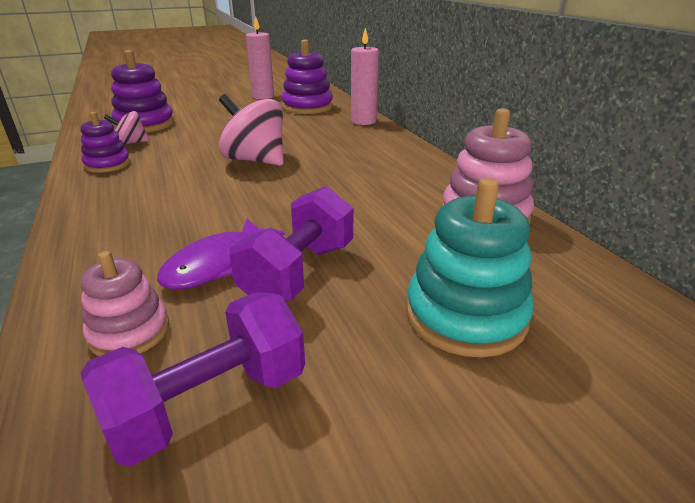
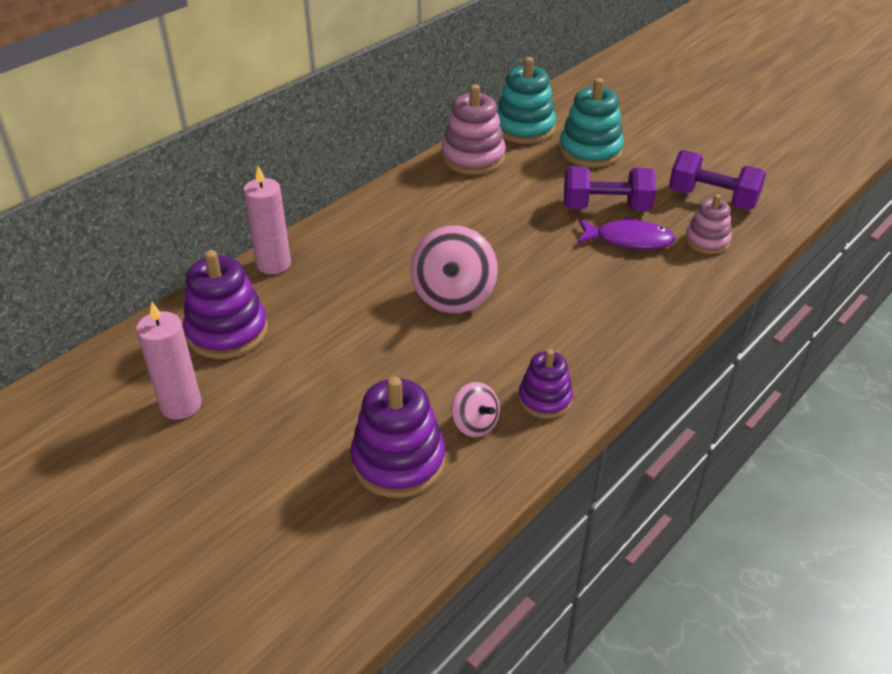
camera: 115 degrees left, 10 degrees up
(564, 274) = (524, 128): none -> turquoise stacking toy

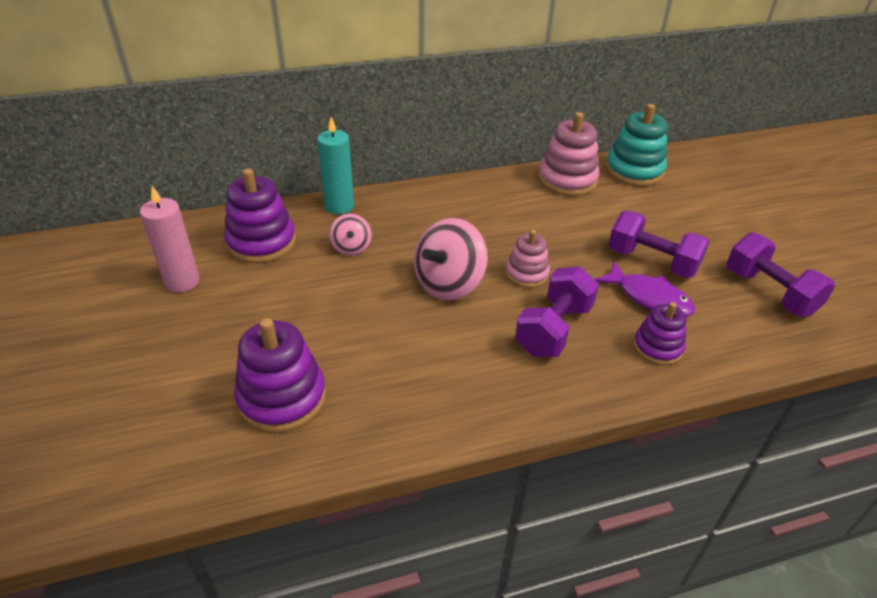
camera: 30 degrees right, 0 degrees up
(273, 264) = (339, 206): pink candle -> turquoise candle
(475, 424) = (368, 397): pink spinning top -> pink spinning top (351, 248)
(545, 399) = (445, 404): purple stacking toy -> purple stacking toy (657, 347)
(577, 298) = (553, 329): none -> purple dumbbell
(590, 151) = (679, 208): turquoise stacking toy -> none
(707, 241) = (729, 329): pink stacking toy -> pink stacking toy (526, 274)

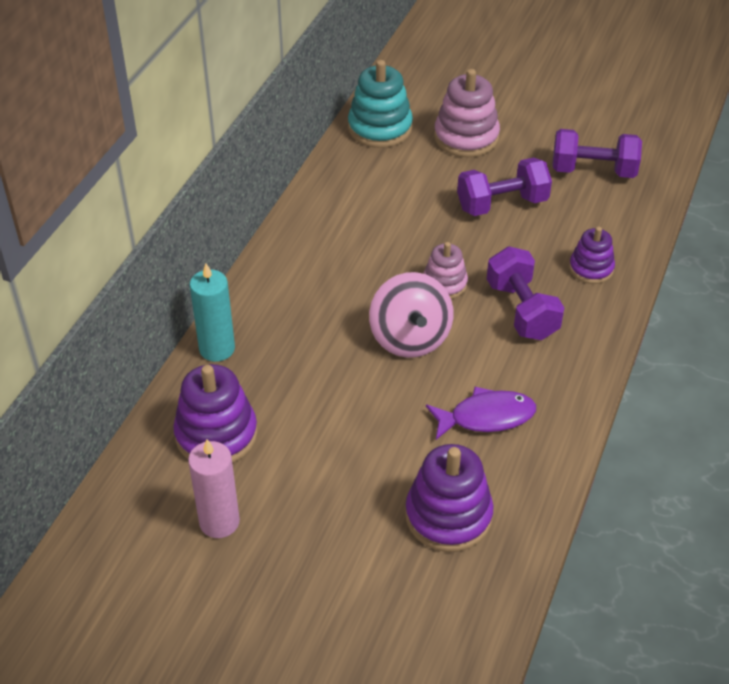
camera: 50 degrees left, 5 degrees up
(351, 248) = (293, 374): pink spinning top -> none
(567, 180) = (347, 176): pink stacking toy -> pink stacking toy (466, 137)
(649, 298) = (539, 235): purple fish -> purple fish (486, 417)

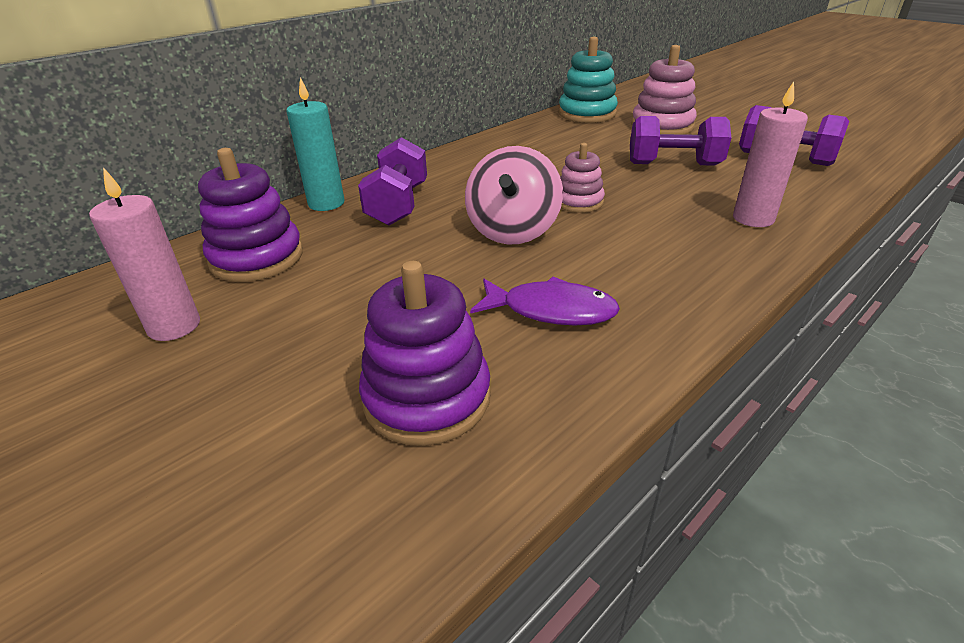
camera: 25 degrees right, 10 degrees down
(522, 310) = (652, 234): purple dumbbell -> purple dumbbell (398, 205)
(591, 268) = (753, 218): purple stacking toy -> pink candle

